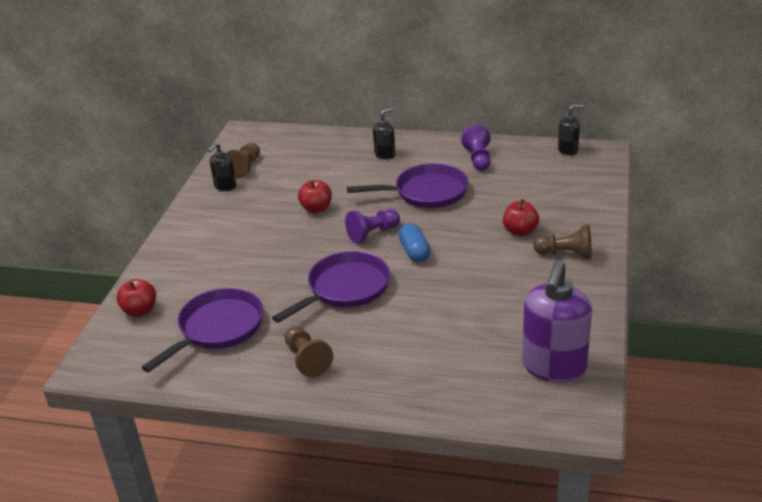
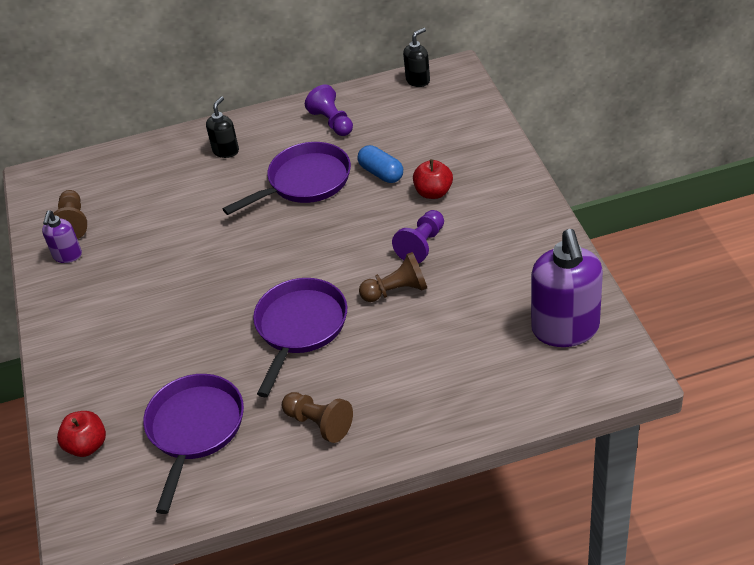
camera: 25 degrees left, 10 degrees up
(225, 186) = (67, 256): black soap dispenser -> purple soap dispenser
(316, 209) = (197, 245): red apple -> none
(372, 233) = (282, 252): purple pawn -> purple pawn (422, 245)
(414, 252) = (342, 256): blue capsule -> blue capsule (381, 173)
(566, 254) = (495, 202): brown pawn -> brown pawn (396, 291)

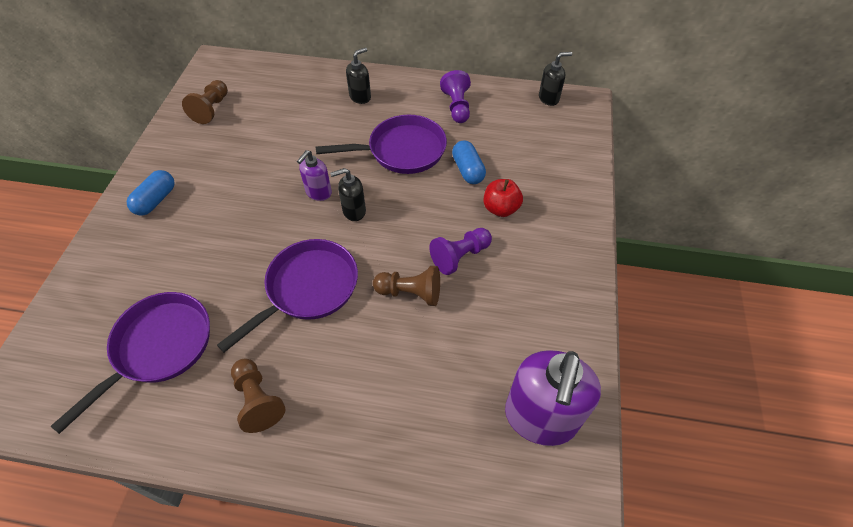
camera: 20 degrees right, 10 degrees up
(67, 256) = (188, 135): purple soap dispenser -> purple soap dispenser (318, 193)
(85, 323) = (156, 200): none -> blue capsule
(87, 445) = (72, 317): red apple -> none
(296, 250) = (354, 211): none -> black soap dispenser

